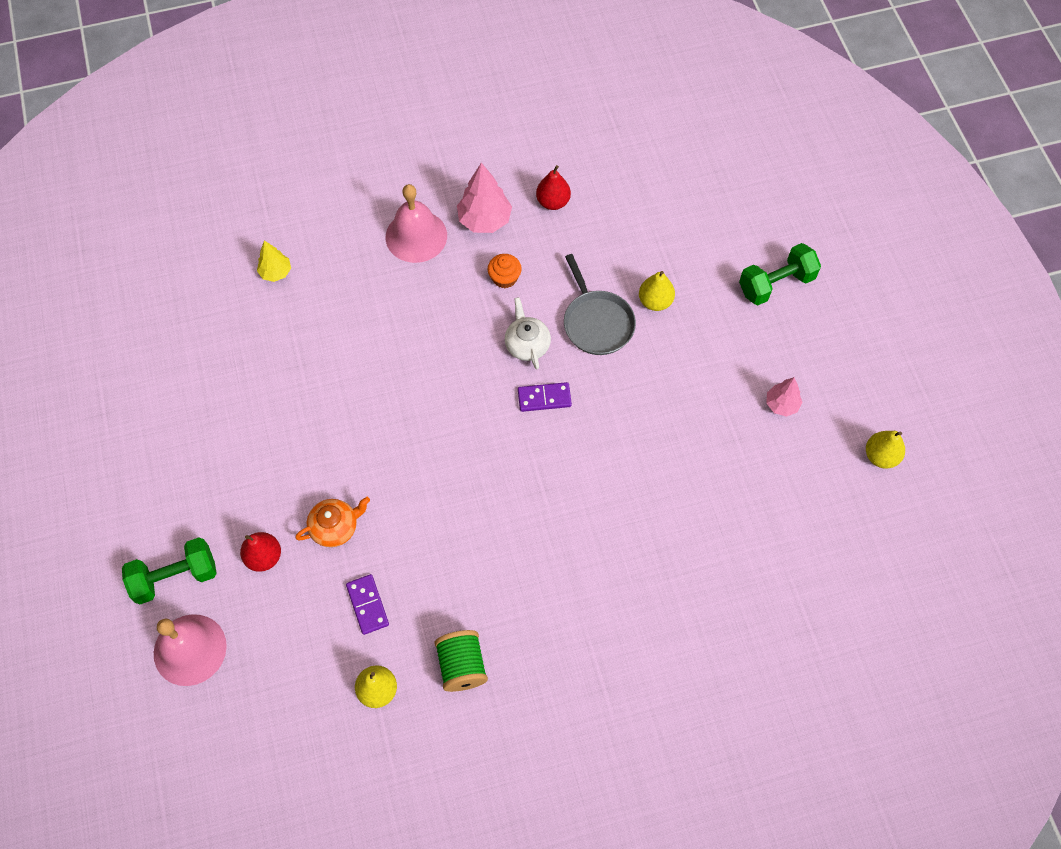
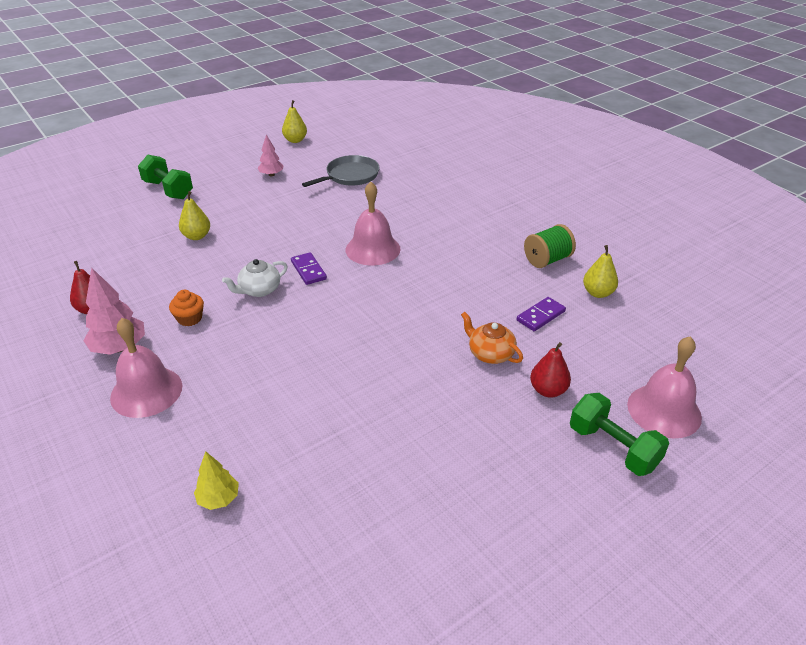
camera: 110 degrees left, 25 degrees down
(561, 475) = (373, 249): none -> pink bell
(597, 323) = (225, 259): grey pan -> grey pan (350, 176)

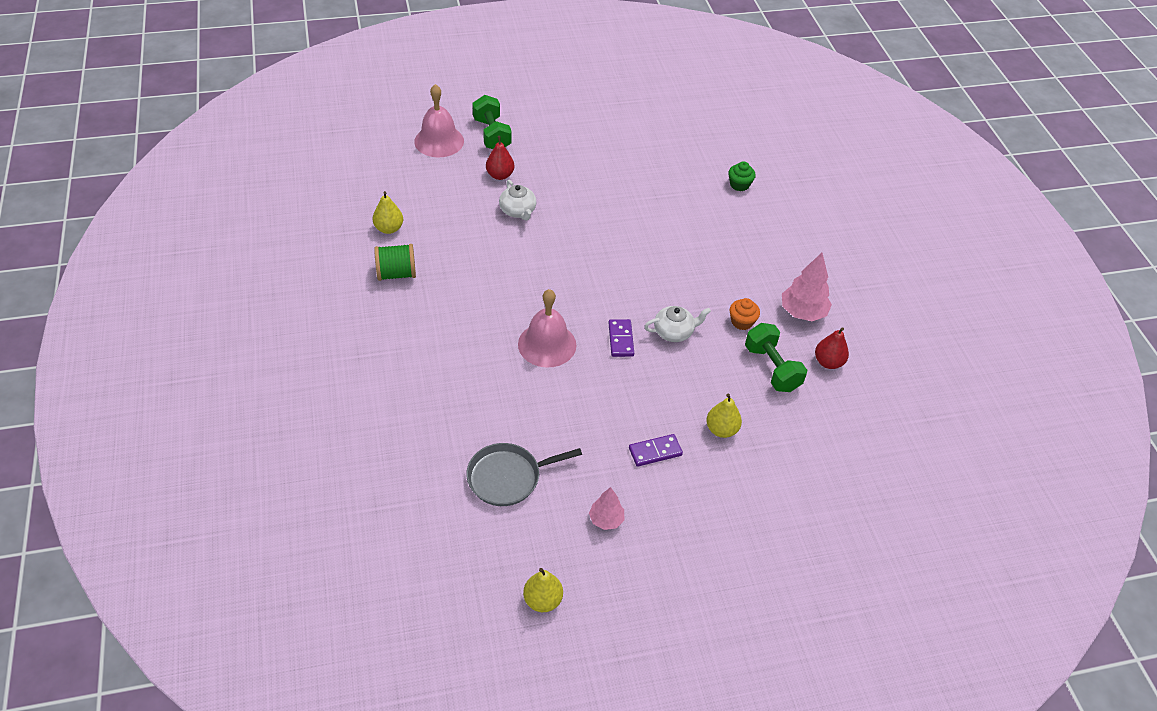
camera: 160 degrees left, 10 degrees up
(146, 391) = (781, 267): pink bell -> none
(168, 190) = (746, 536): green dumbbell -> green dumbbell (771, 368)
(219, 499) = (739, 185): yellow tree -> green cupcake
(490, 354) = (518, 211): orange teapot -> white teapot
(540, 316) = (454, 226): purple domino -> purple domino (655, 452)

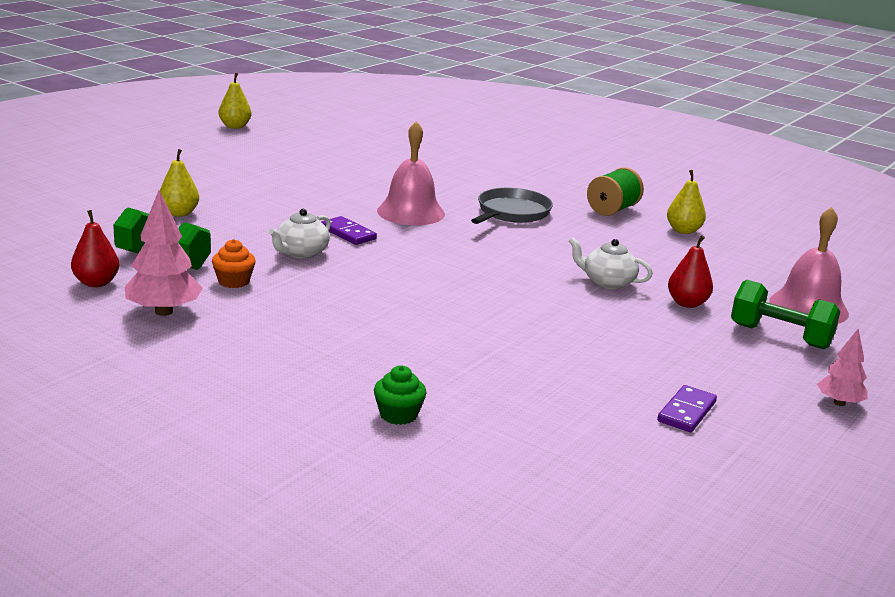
camera: 140 degrees right, 25 degrees down
(507, 477) = (332, 154): grey pan -> grey pan (512, 212)
(606, 519) = (230, 157): pink tree -> pink tree (839, 403)
(655, 452) = (229, 189): purple domino -> purple domino (686, 412)

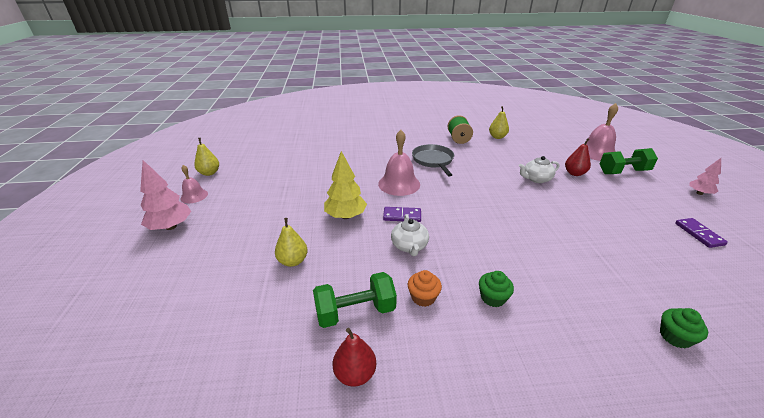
camera: 40 degrees left, 10 degrees up
(164, 311) = (441, 362): pink tree -> pink tree (171, 226)
(187, 138) = (194, 196): none -> pink bell
(291, 209) = (346, 216): none -> yellow tree
(292, 312) = (492, 298): none -> green cupcake

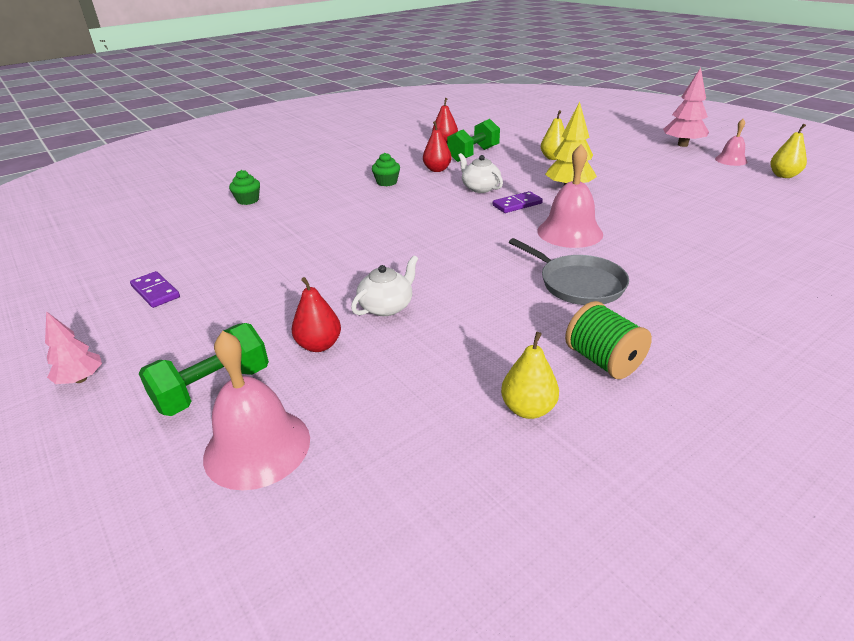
camera: 150 degrees right, 0 degrees up
(423, 297) = (437, 169): orange cupcake -> red pear

